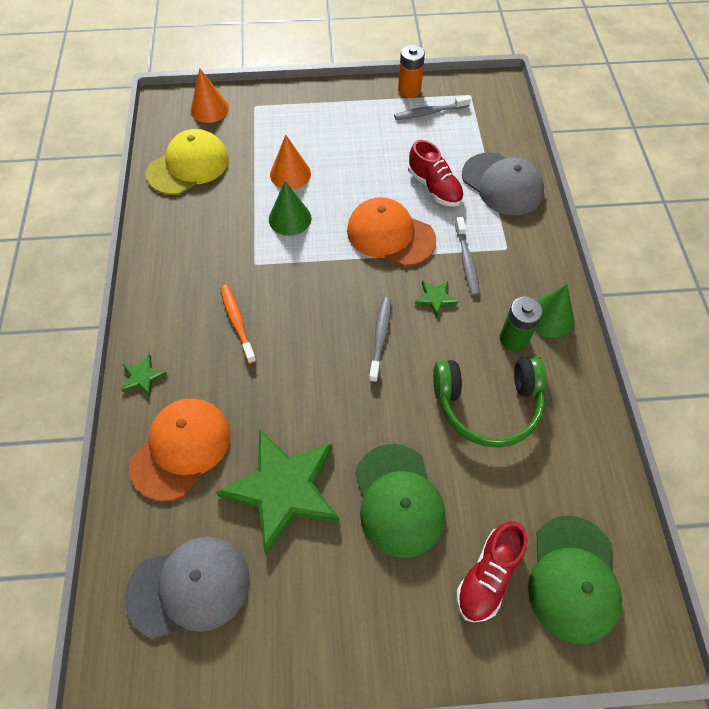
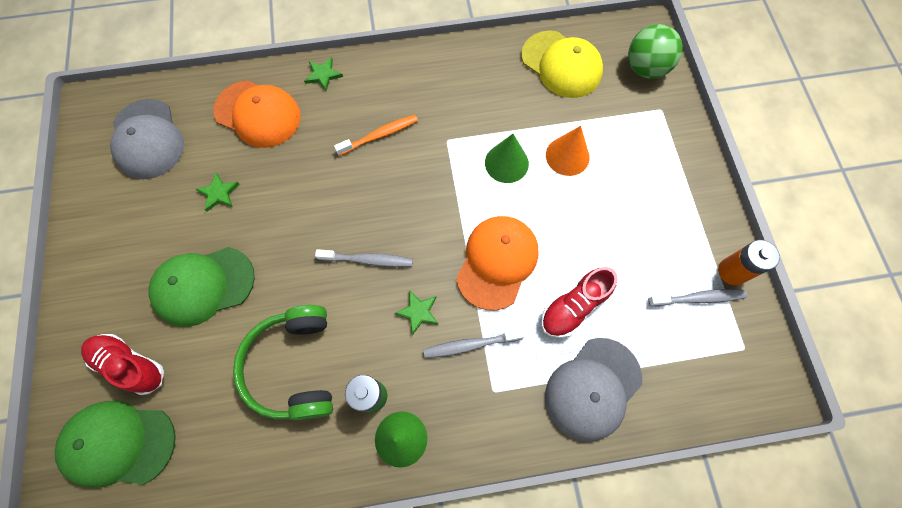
camera: 85 degrees right, 10 degrees up
(209, 109) = (645, 68): orange cone -> green ball
(283, 489) = (219, 193): green star -> green star, size x0.41
(430, 112) = (698, 298): grey toothbrush -> grey toothbrush turned 105 degrees clockwise

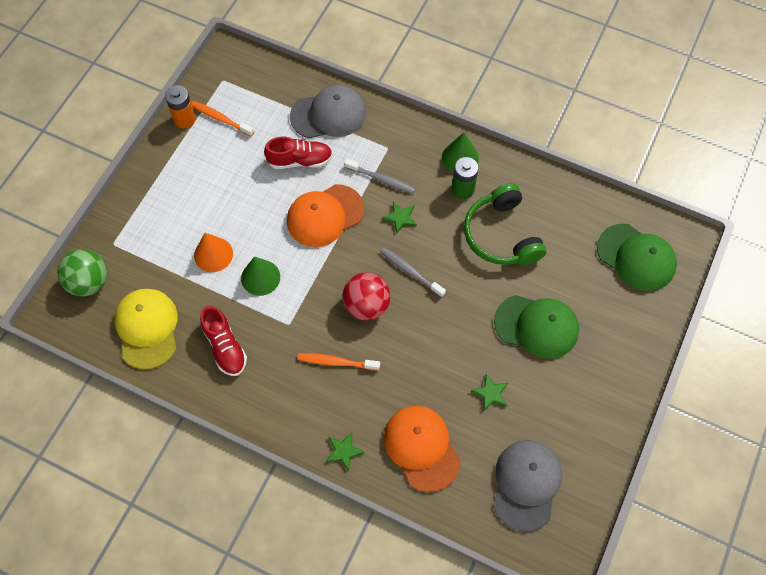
camera: 145 degrees left, 5 degrees down
(130, 365) = (611, 302): red shoe -> red shoe (225, 347)
(294, 366) = (501, 235): green headphones -> green headphones turned 135 degrees clockwise
(388, 200) = (366, 305): none -> red ball
(698, 298) = (221, 119): grey toothbrush -> orange toothbrush

